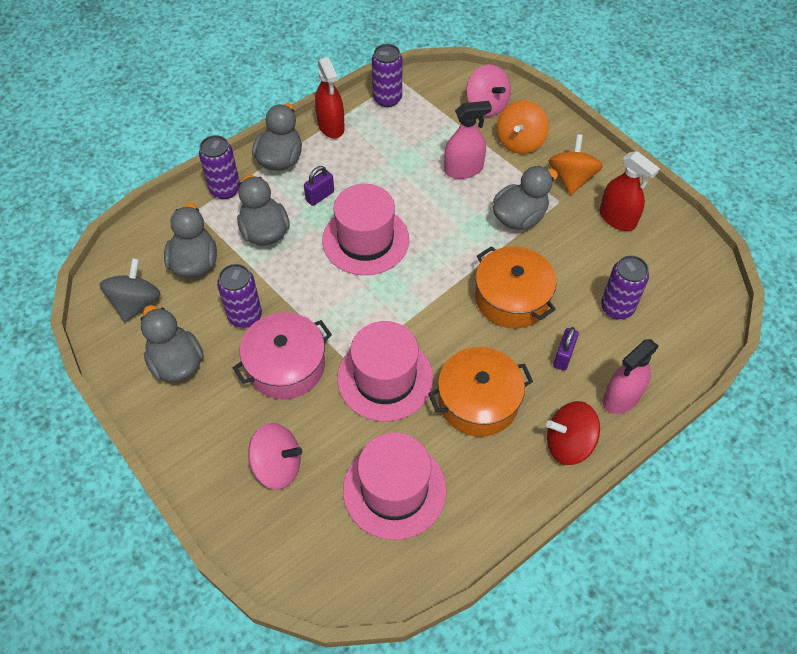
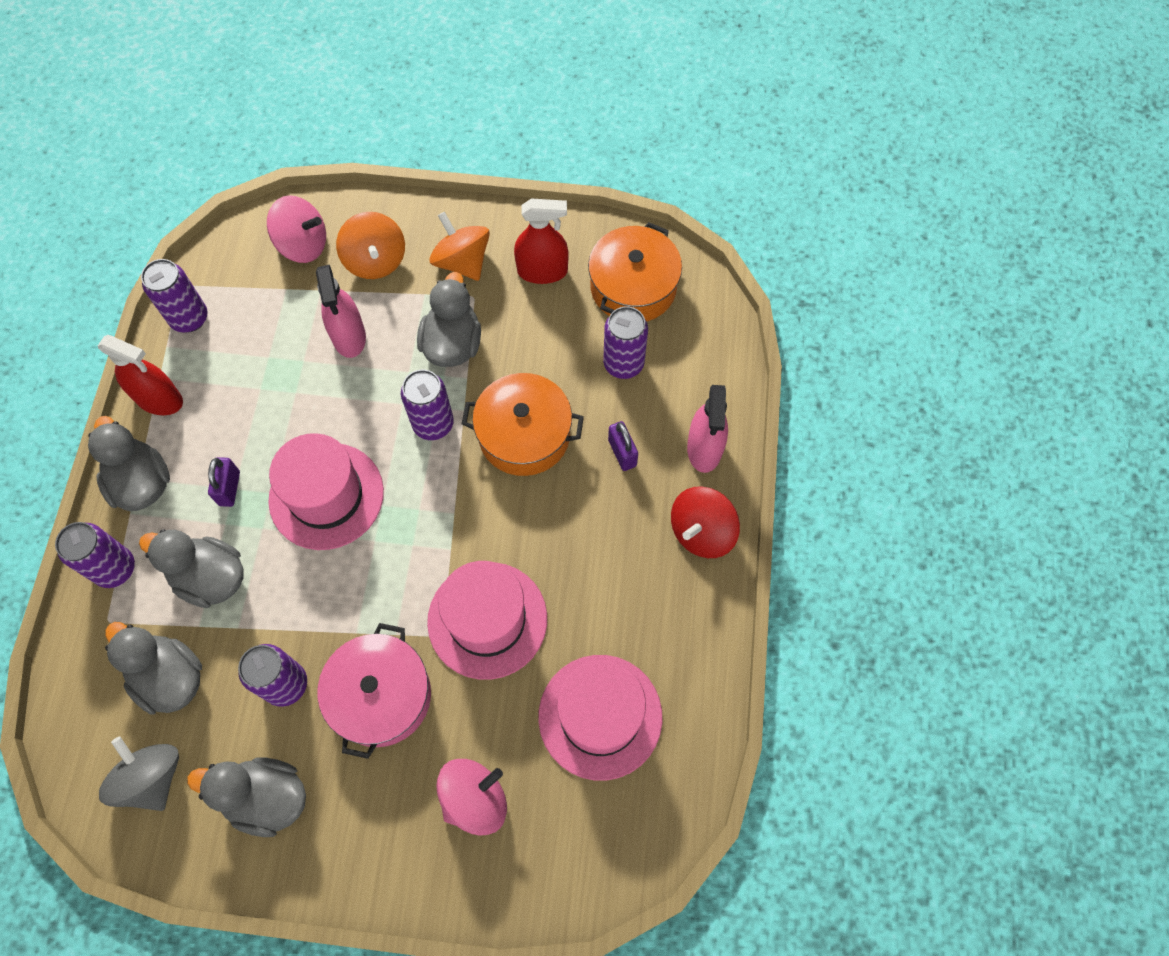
camera: 45 degrees left, 10 degrees up
(463, 169) = (349, 336): pink spray bottle -> pink spray bottle turned 135 degrees clockwise
(463, 250) = (433, 424): none -> purple can
(478, 401) = (591, 564): orange pot -> orange pot (633, 287)

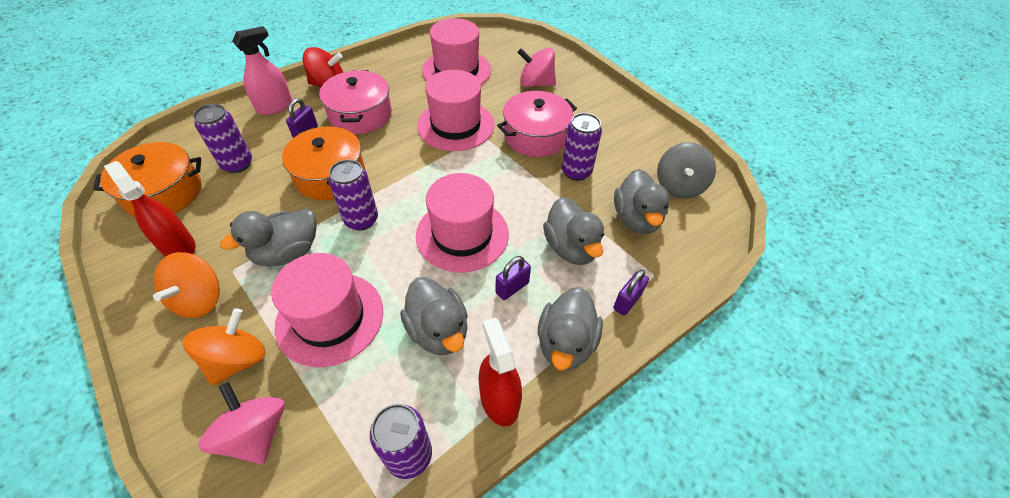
camera: 135 degrees left, 15 degrees down
(115, 568) = (627, 301): purple can -> purple padlock
(266, 798) = (626, 141): grey duck -> grey duck (438, 331)
(349, 336) = (330, 318): pink spray bottle -> pink hat
(606, 529) = (360, 114): none -> pink pot

